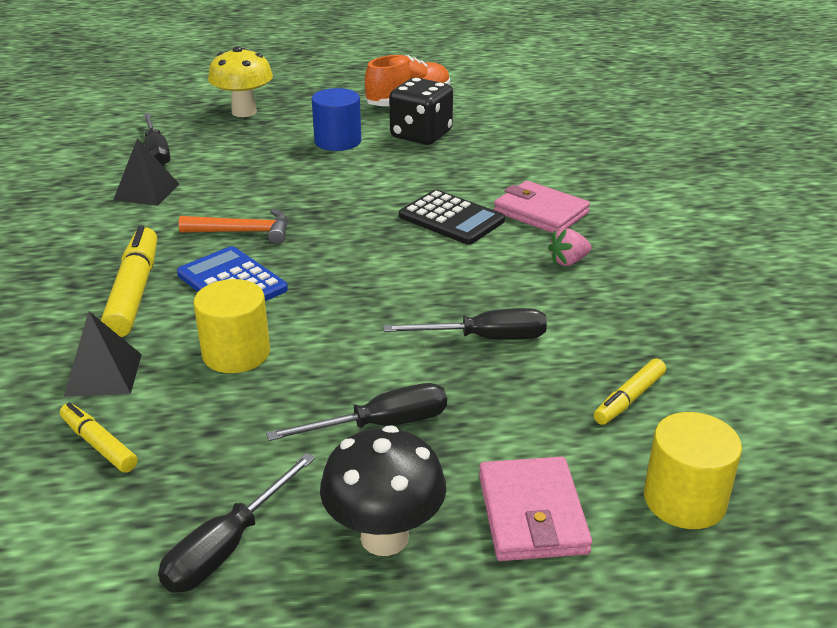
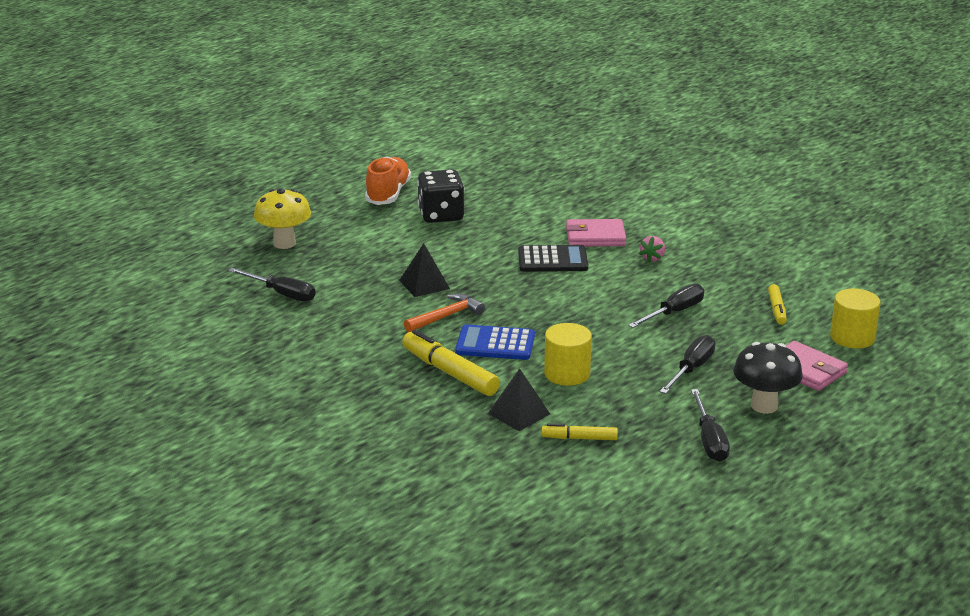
camera: 40 degrees left, 5 degrees down
(146, 191) = (332, 319): black pyramid -> black pyramid (424, 284)
(337, 141) = (394, 239): blue cylinder -> none

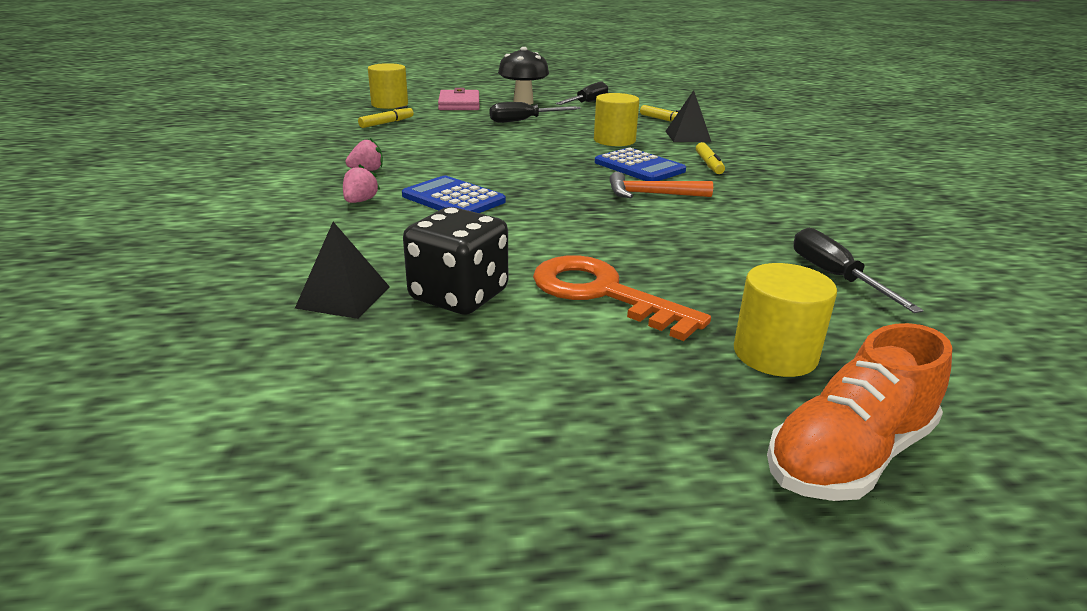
camera: 140 degrees left, 0 degrees up
(284, 243) = (775, 354): yellow mushroom -> yellow cylinder
(383, 240) = (602, 293): none -> orange key
(388, 194) = (463, 376): orange shoe -> orange shoe (848, 456)
(424, 284) = (631, 225): black pyramid -> black pyramid (343, 297)
(450, 372) = (709, 164): yellow marker -> yellow marker, size x0.57
(552, 260) = (453, 199): black calculator -> blue calculator
(595, 237) = (360, 201): pink wallet -> pink strawberry
(674, 312) = (456, 141): black screwdriver -> none

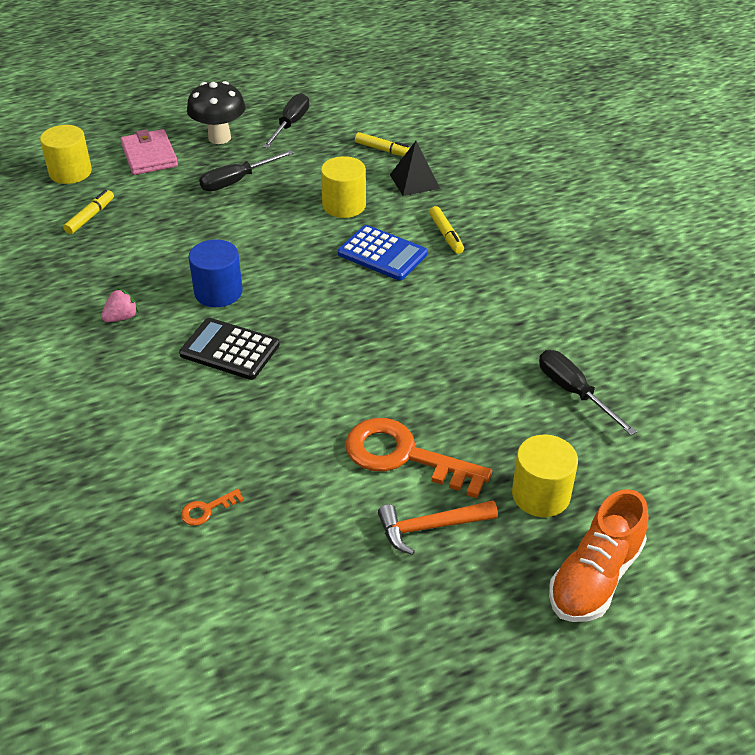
camera: 15 degrees left, 15 degrees up
(343, 297) = (207, 510): black pyramid -> orange key
(360, 201) = (145, 373): pink strawberry -> none
(453, 199) = (229, 350): blue calculator -> black calculator
(459, 296) = (296, 486): black dice -> none
(467, 168) = (218, 292): none -> blue cylinder
(652, 194) = (406, 301): orange hammer -> orange hammer (430, 527)

